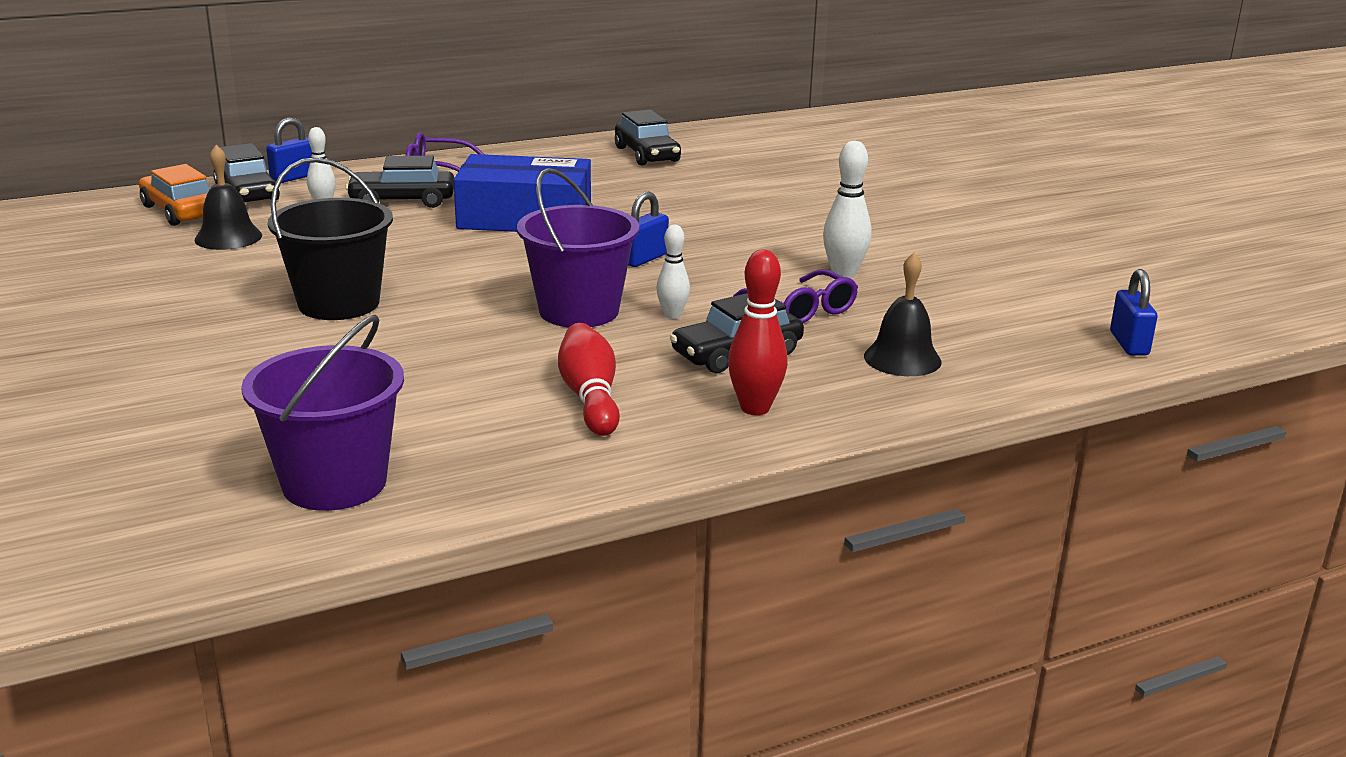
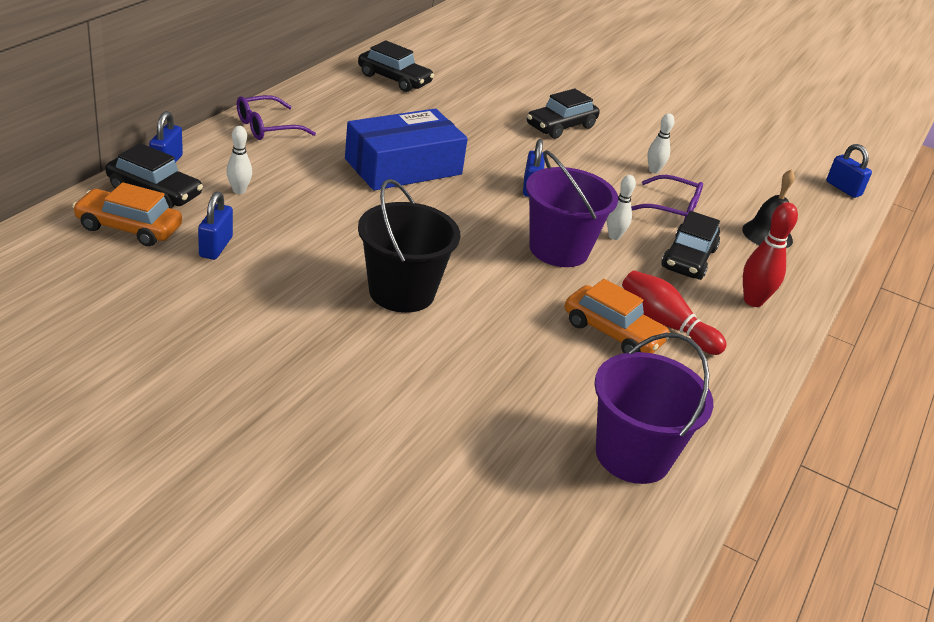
camera: 40 degrees left, 10 degrees up
(228, 237) = (216, 247): black bell -> blue padlock
(402, 201) = (291, 170): black car -> black car (561, 126)
(510, 387) = (613, 332): none -> orange car
(843, 274) = (654, 170): white bowling pin -> white bowling pin, size x0.65

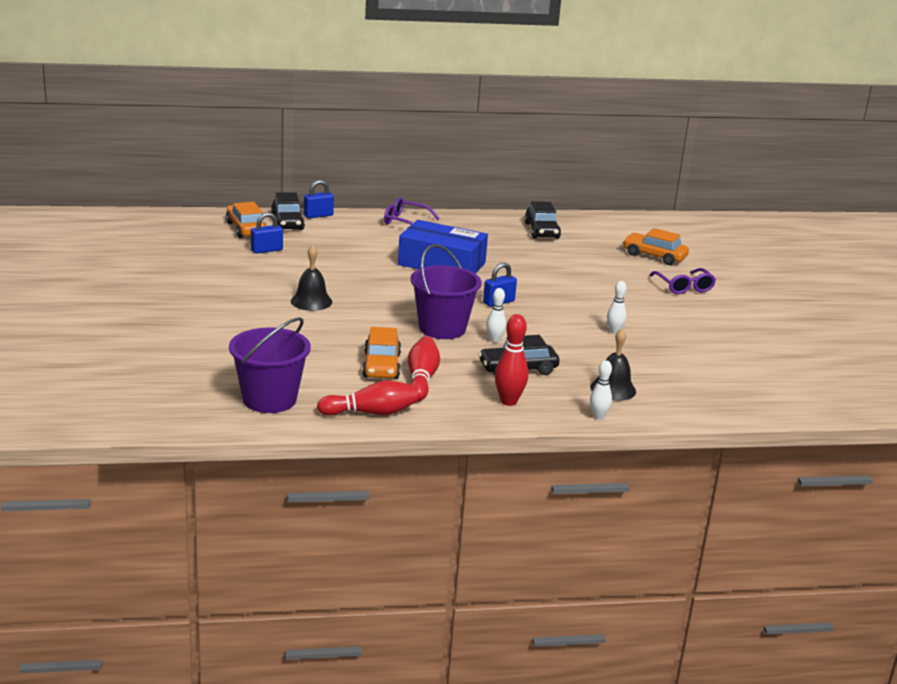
camera: 55 degrees right, 10 degrees down
(239, 191) = (327, 237): white bowling pin -> white bowling pin (598, 417)
(402, 292) = (311, 301): black bucket -> black bell
(518, 67) = (654, 256): none -> orange car
(561, 126) = (603, 289): black car -> none
(672, 209) = (573, 349): purple glasses -> purple glasses (684, 287)
(719, 398) = (371, 413): none -> red bowling pin
(843, 188) = (760, 405): blue padlock -> none

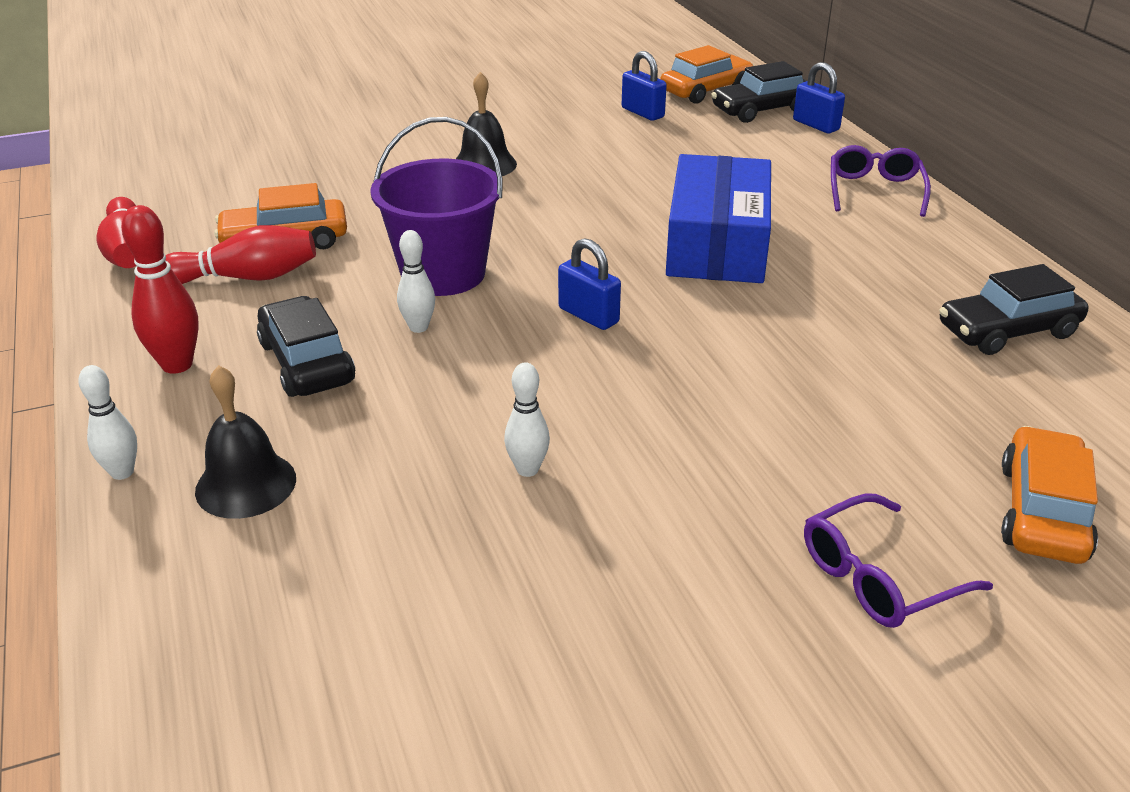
camera: 80 degrees right, 10 degrees up
(269, 399) = (165, 182): purple bucket -> none

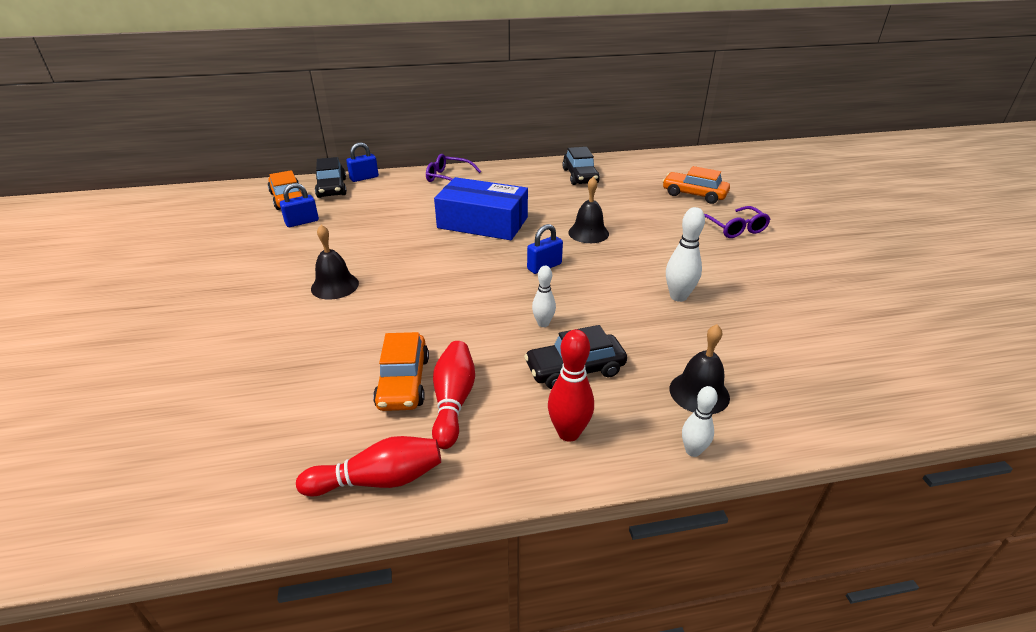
camera: 80 degrees left, 0 degrees up
(443, 274) = (482, 311): purple bucket -> none
(527, 469) = (678, 296): white bowling pin -> white bowling pin, size x1.54
(736, 355) = (588, 233): none -> black bell

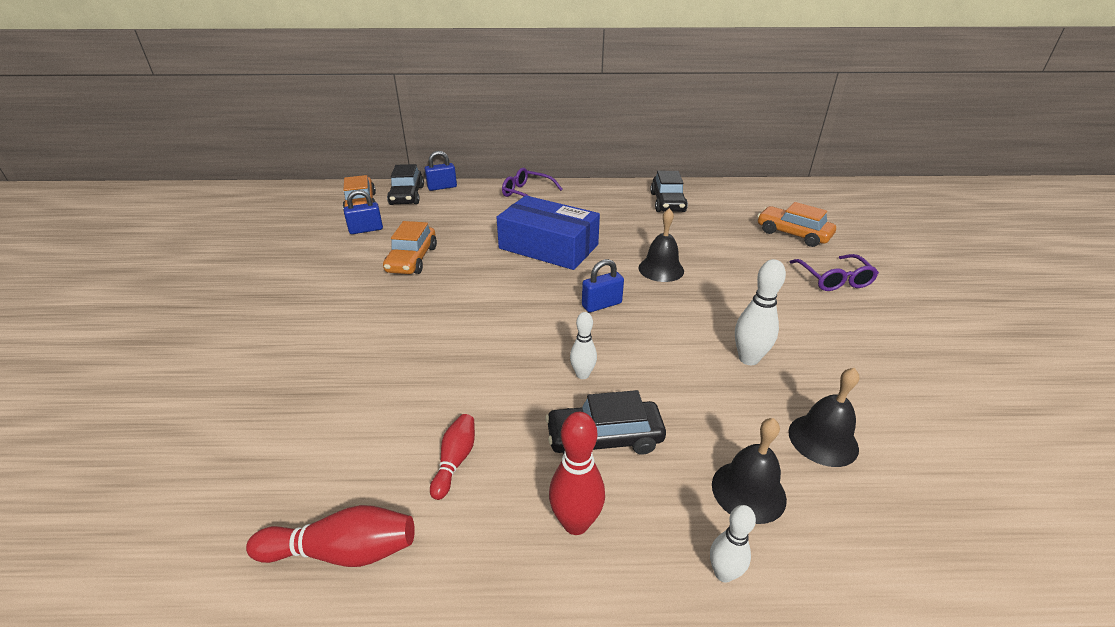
camera: 10 degrees right, 0 degrees up
(335, 286) = (374, 304): black bell -> black bell (823, 440)
(403, 382) = (409, 428): orange car -> orange car (412, 259)
(453, 401) = (455, 461): red bowling pin -> red bowling pin, size x0.65

